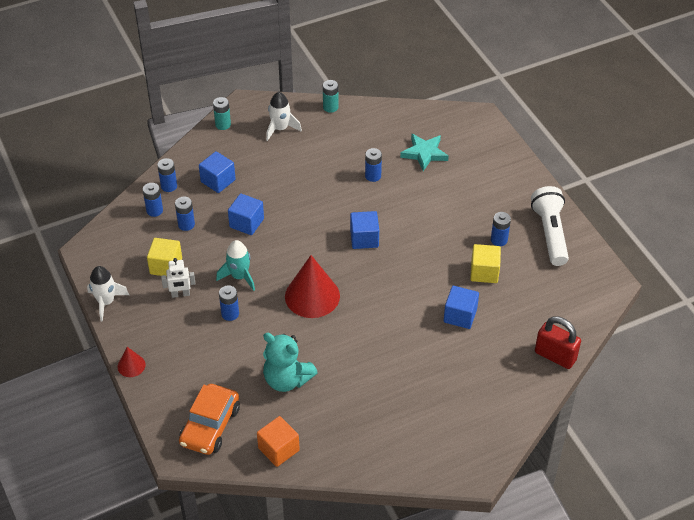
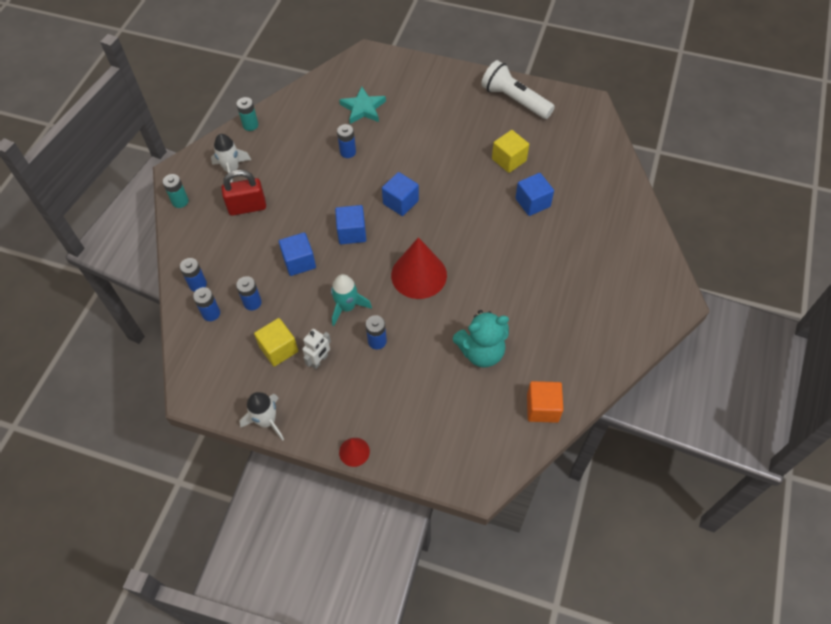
camera: 45 degrees left, 10 degrees up
(210, 426) = (474, 439): orange car -> none
(218, 181) = (233, 248): blue cube -> blue cube (352, 233)
(499, 240) = (489, 130): blue battery -> none
(555, 356) = (621, 179): red padlock -> red padlock (247, 207)

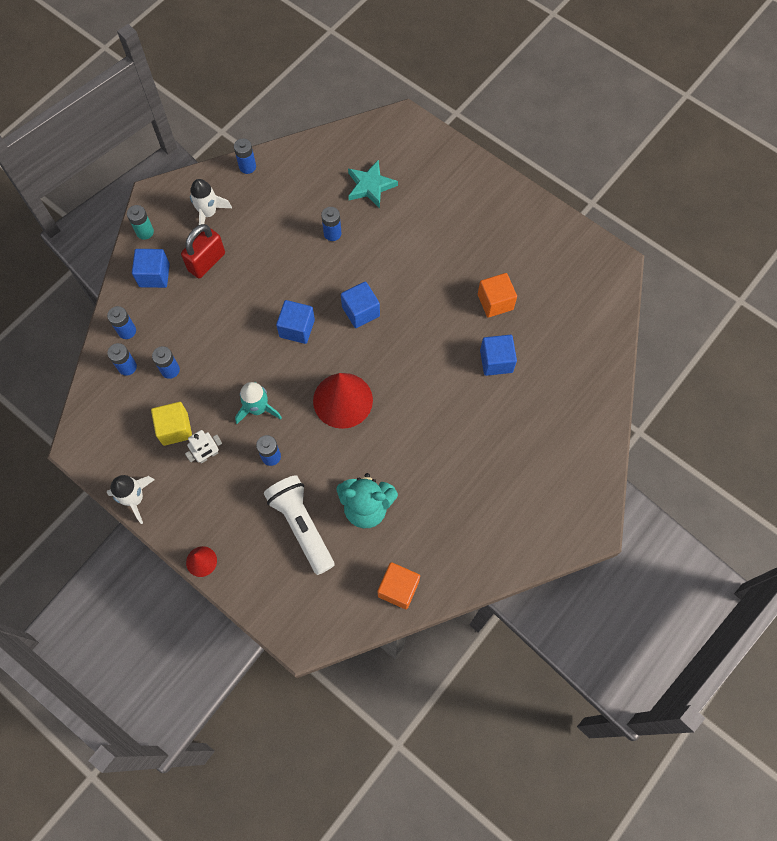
camera: 20 degrees right, 10 degrees up
(247, 207) = (206, 262): red padlock -> red padlock turned 60 degrees counterclockwise
(250, 125) = (247, 167): turquoise battery -> blue battery
(299, 262) = (232, 342): blue cube -> blue cube (154, 275)
(509, 160) = (495, 302): yellow cube -> orange cube
(515, 100) = (536, 231): white flashlight -> white flashlight (302, 525)

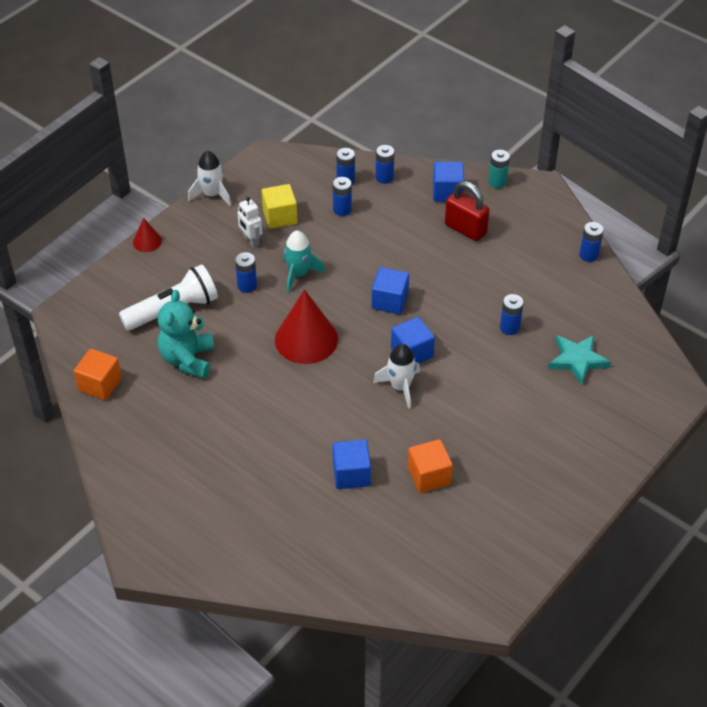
camera: 90 degrees right, 20 degrees down
(208, 213) = (525, 227): white rocket -> white rocket (400, 387)

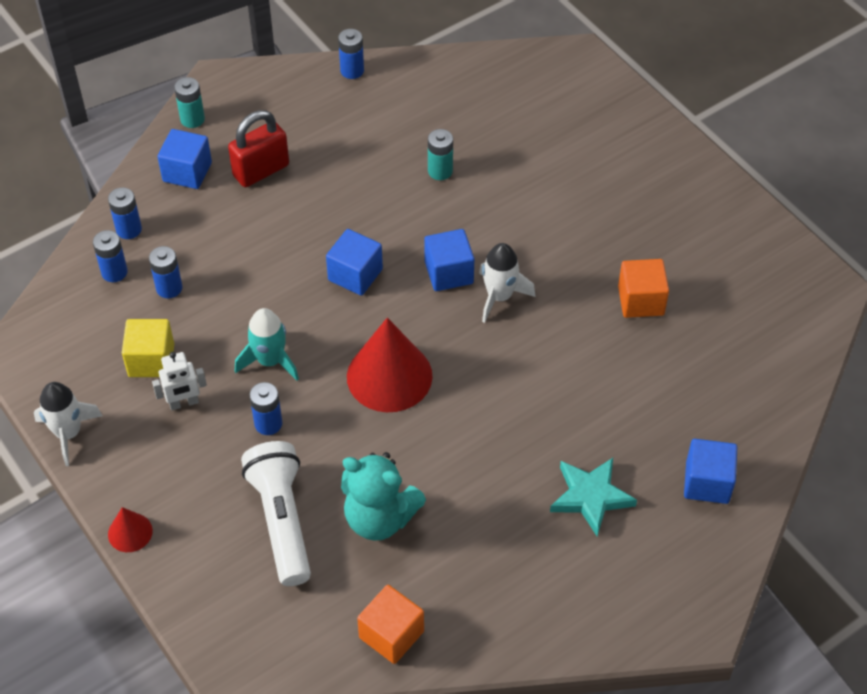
camera: 75 degrees left, 5 degrees up
(351, 474) = (620, 375): blue cube -> blue cube (707, 482)
(509, 327) = (440, 171): blue battery -> turquoise battery
(577, 360) = (510, 125): turquoise star -> turquoise star (591, 497)

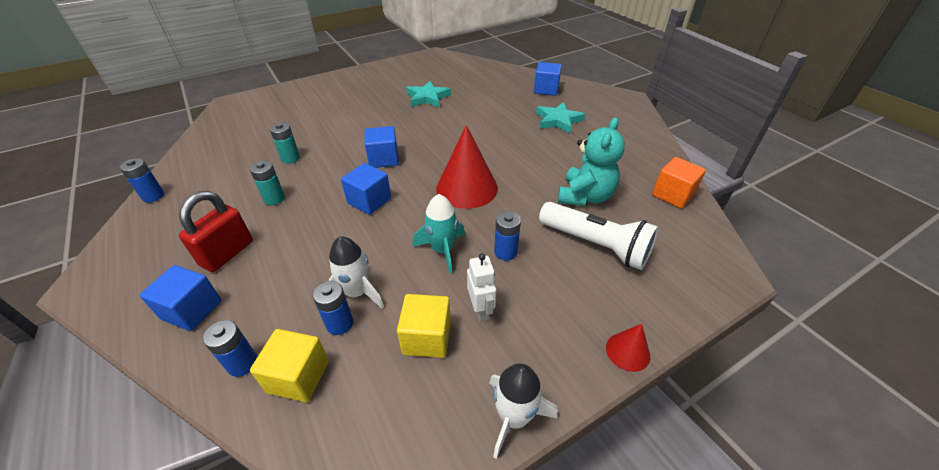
camera: 85 degrees left, 10 degrees down
(114, 272) = (298, 376): blue battery -> yellow cube
(192, 119) = (120, 306): turquoise battery -> turquoise battery (274, 199)
(261, 170) = (227, 253): red padlock -> red padlock turned 60 degrees clockwise
(282, 520) = (595, 245): white flashlight -> white flashlight turned 135 degrees counterclockwise
(499, 296) = (410, 141): white rocket -> white rocket (357, 292)
(641, 301) = (427, 97): orange cube -> turquoise star

